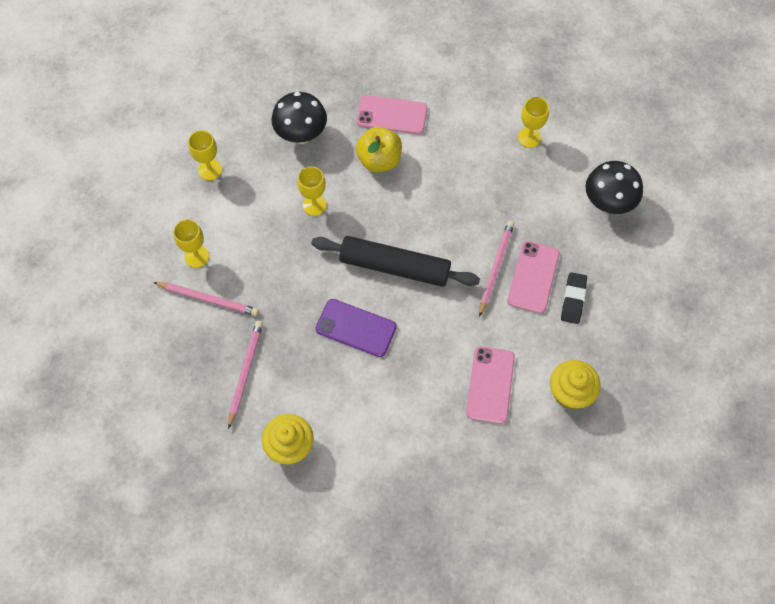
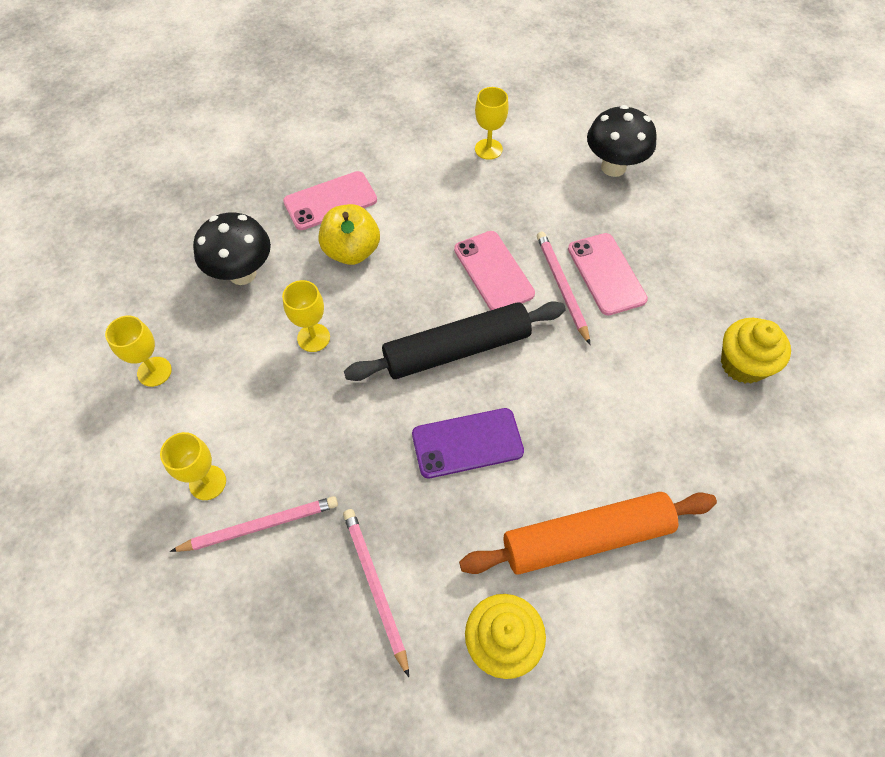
camera: 35 degrees left, 5 degrees down
(380, 426) = (586, 538): none -> orange rolling pin
(490, 385) = (660, 409): pink phone -> pink phone (493, 271)
(573, 299) = (662, 272): black eraser -> none

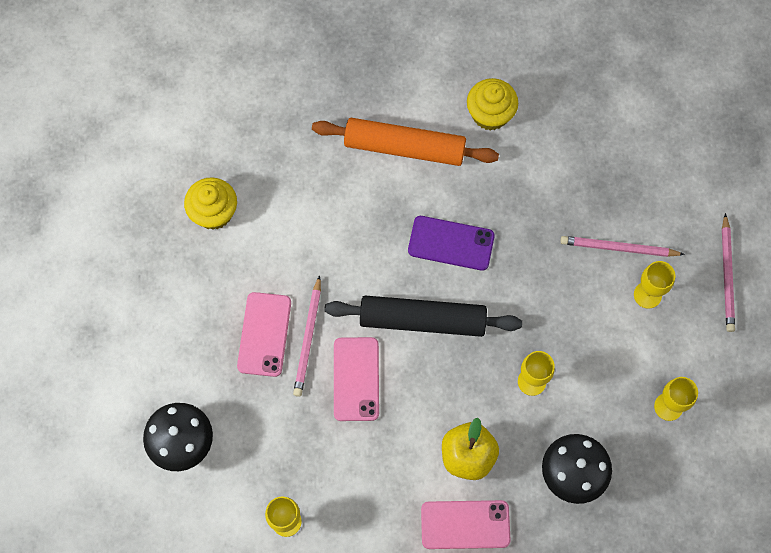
camera: 155 degrees left, 10 degrees up
(375, 587) = (555, 177): pink pencil -> pink pencil (727, 275)

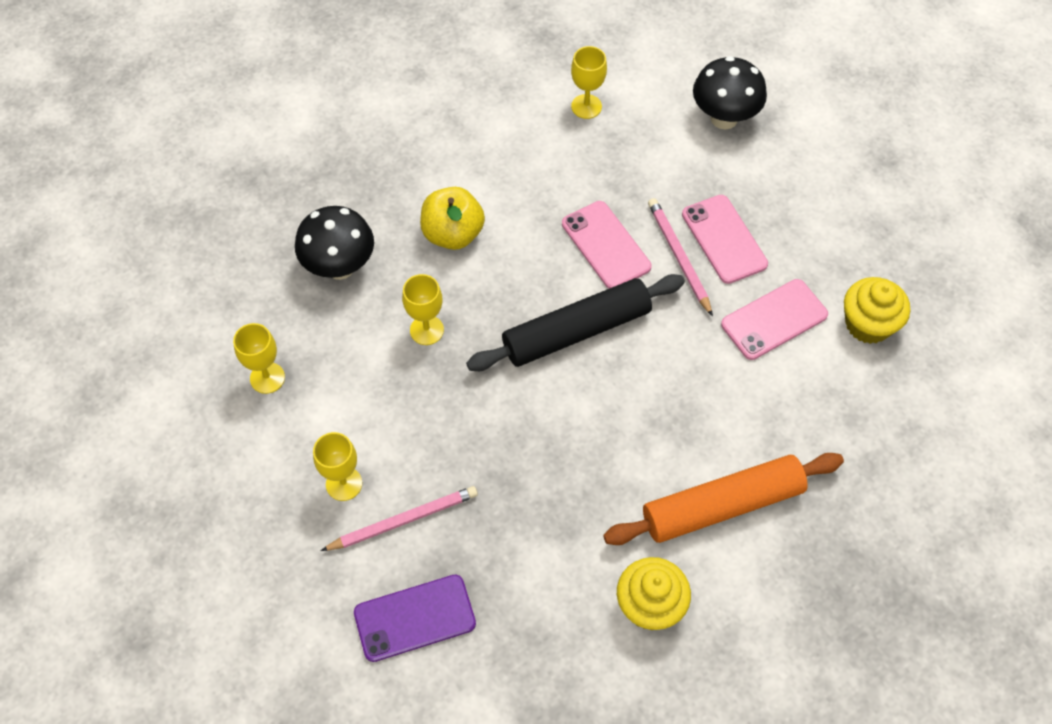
camera: 150 degrees right, 10 degrees down
(451, 243) = (597, 425): purple phone -> purple phone (415, 618)
(465, 524) = (421, 179): pink phone -> pink phone (774, 320)
(727, 275) = (257, 556): pink pencil -> none

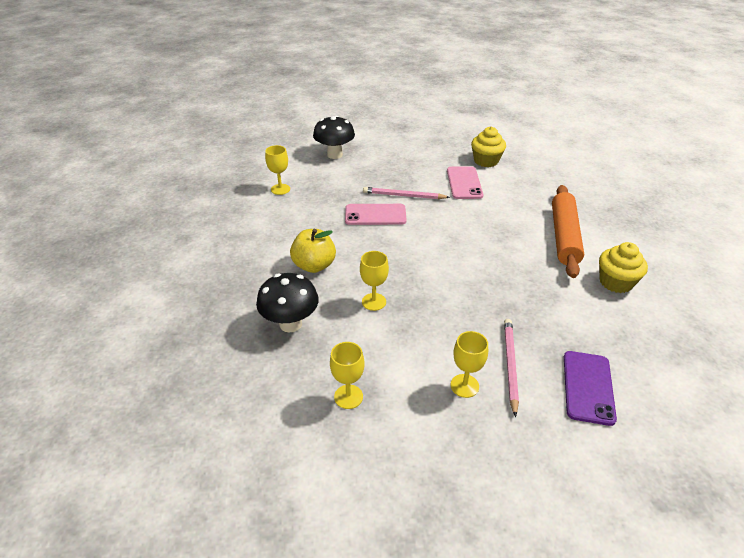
camera: 60 degrees left, 20 degrees down
(576, 331) = (422, 244): black rolling pin -> none
(724, 239) = (405, 180): pink phone -> none

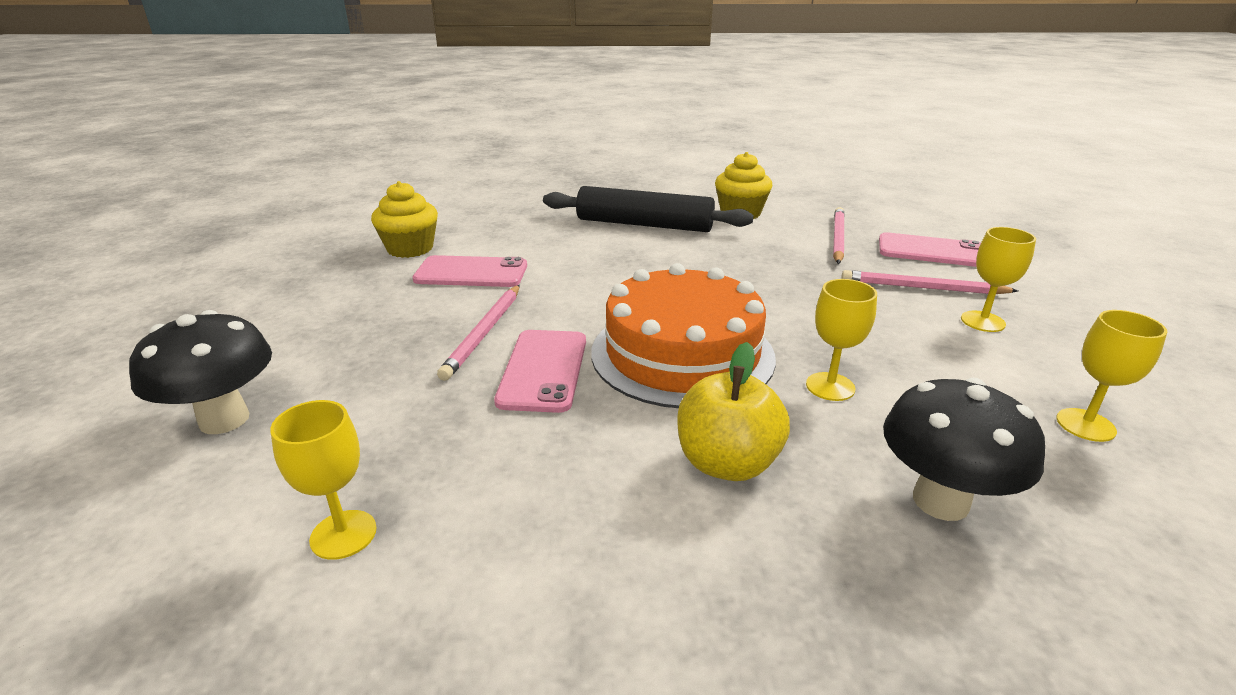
camera: 85 degrees left, 10 degrees down
(396, 253) = (682, 354): none -> orange cake
(564, 236) = (644, 224): orange rolling pin -> black rolling pin
(588, 332) = (837, 238): none -> pink pencil
(588, 387) = (931, 251): purple phone -> pink phone

